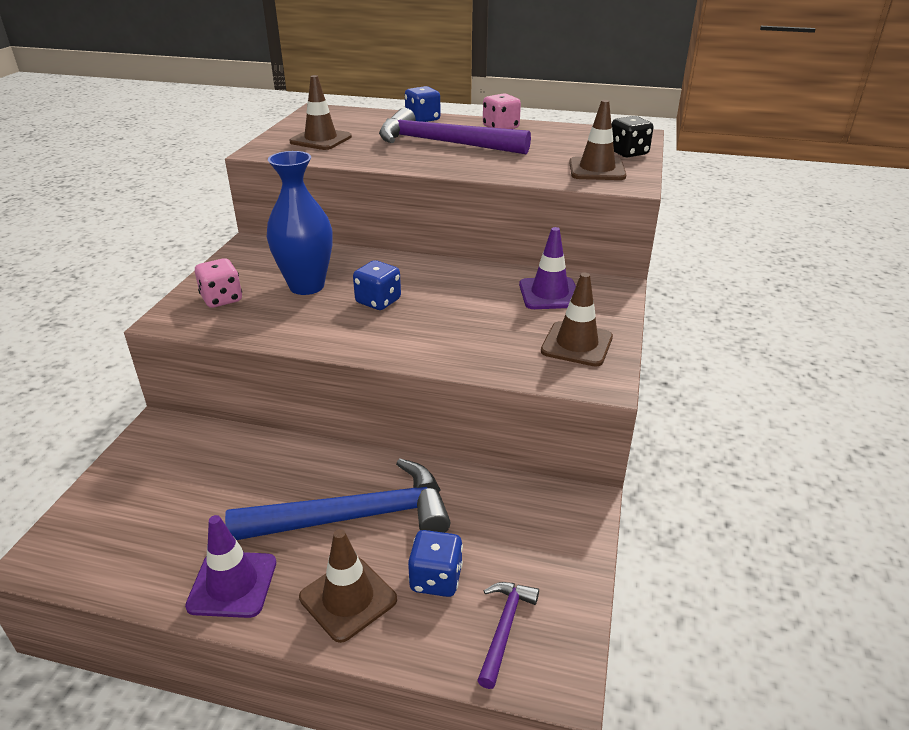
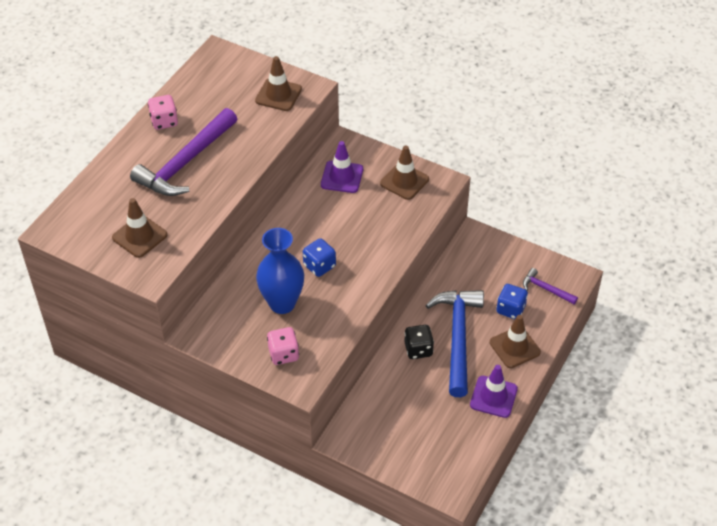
camera: 75 degrees left, 15 degrees up
(423, 119) = (117, 164): blue dice -> none
(628, 153) = (254, 69): black dice -> black dice (418, 349)

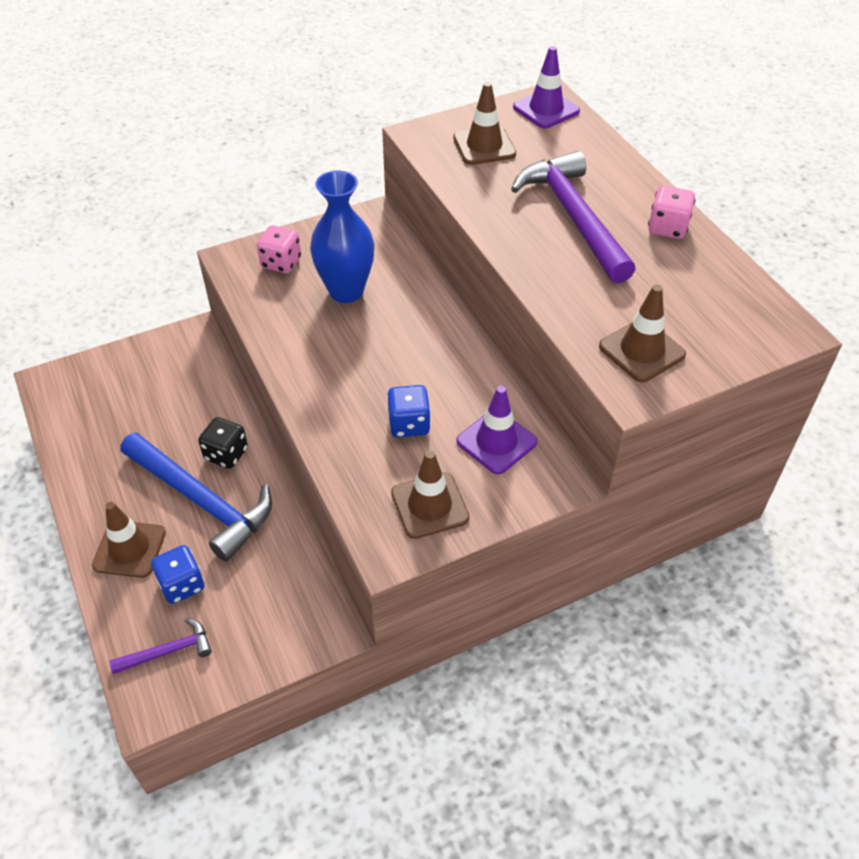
camera: 125 degrees right, 0 degrees up
(319, 266) = (367, 345): blue dice -> blue dice (409, 424)
(493, 397) = (97, 483): purple traffic cone -> purple traffic cone (546, 109)

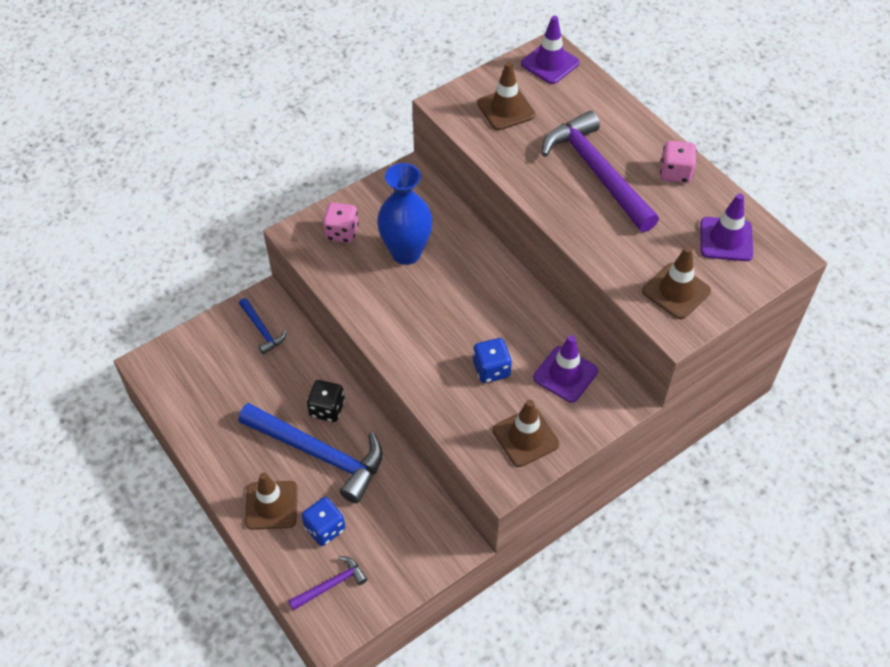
camera: 10 degrees left, 5 degrees up
(181, 363) = (262, 330): none -> blue hammer
(716, 303) = (726, 239): none -> purple traffic cone

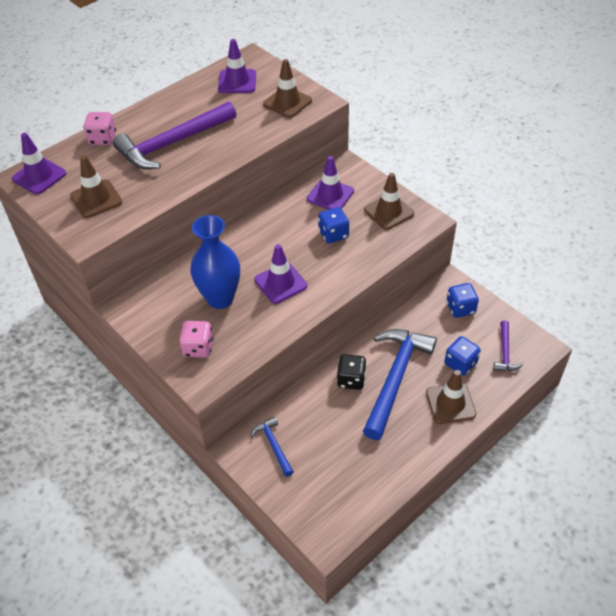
camera: 95 degrees left, 5 degrees down
(262, 330) = (273, 445): blue hammer -> blue hammer turned 75 degrees counterclockwise
(331, 585) = (505, 352): purple hammer -> purple hammer turned 135 degrees counterclockwise
(412, 548) = (460, 308): none -> blue dice
(419, 309) = (280, 283): none -> purple traffic cone
(675, 173) = (173, 105): pink dice -> pink dice (102, 139)

